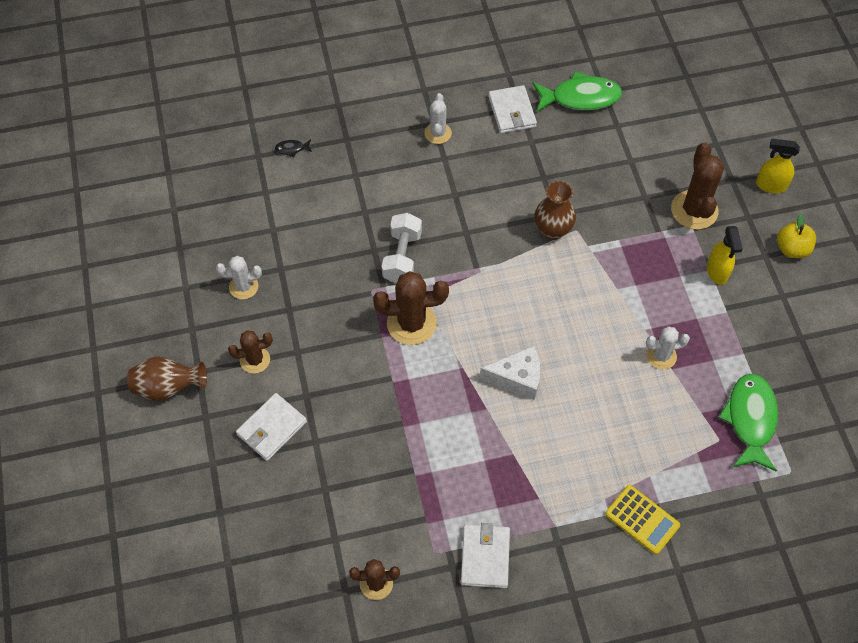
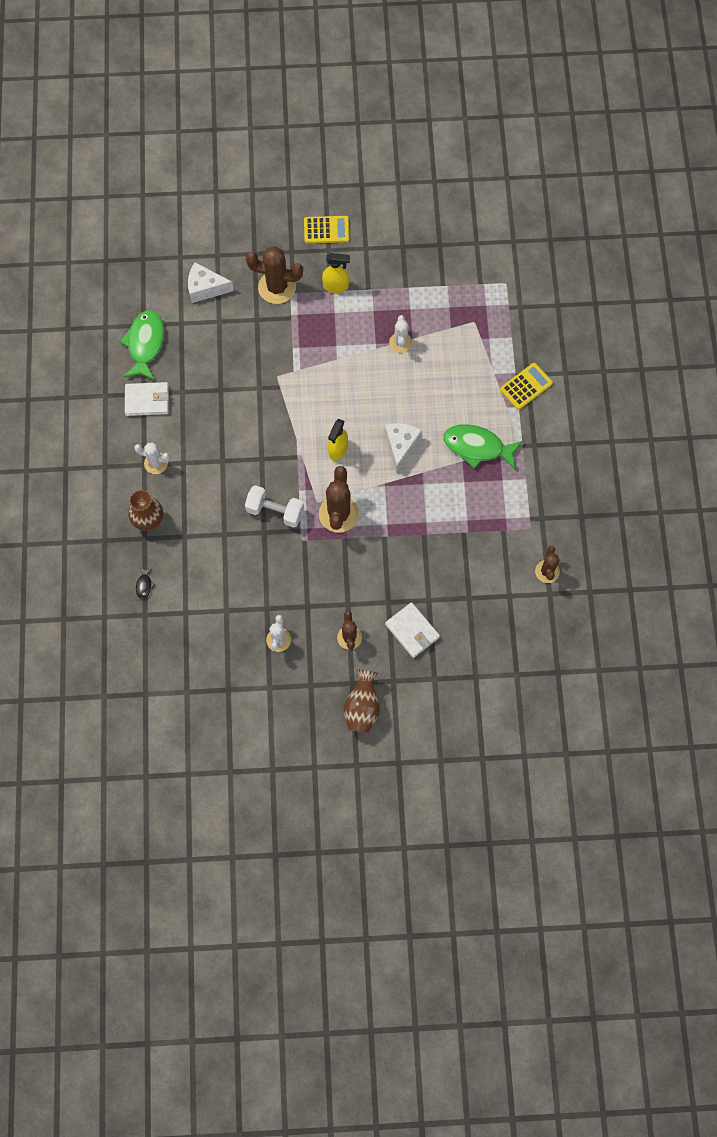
camera: 80 degrees left, 10 degrees up
(485, 557) = (538, 495): white wallet -> none
(552, 230) = (273, 393): brown vase -> brown vase (148, 520)
(669, 140) = (205, 288): none -> white cheese
(750, 419) = (462, 297): green fish -> green fish (477, 447)
(770, 185) = (265, 228): yellow spray bottle -> yellow spray bottle (338, 449)
(792, 249) = (326, 230): yellow apple -> yellow calculator

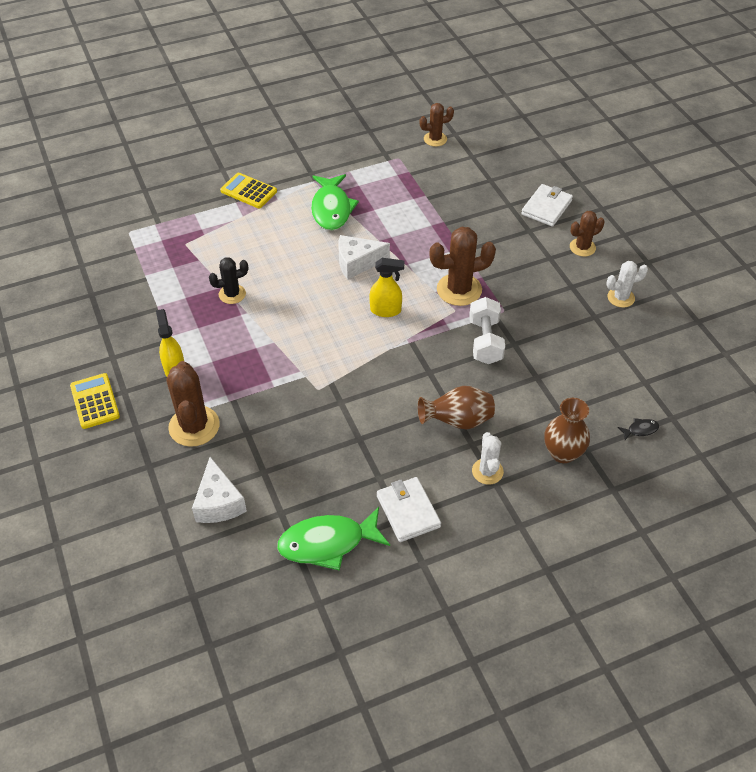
camera: 110 degrees left, 20 degrees down
(362, 708) = (642, 221): brown vase -> brown vase (457, 421)
(400, 342) = (232, 294): white cactus -> black cactus

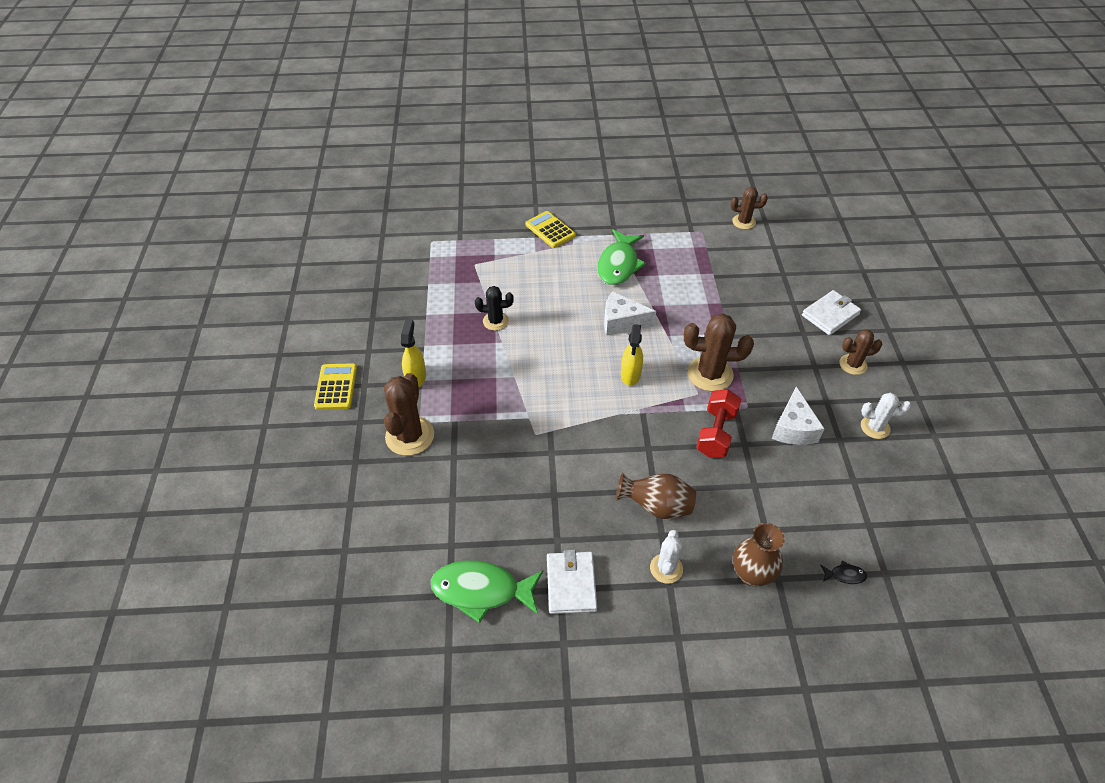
camera: 20 degrees right, 0 degrees up
(218, 502) = (400, 516): white cheese -> white cheese (793, 428)
(386, 310) = (630, 375): yellow spray bottle -> yellow spray bottle turned 75 degrees clockwise
(485, 341) = (716, 433): white dumbbell -> red dumbbell

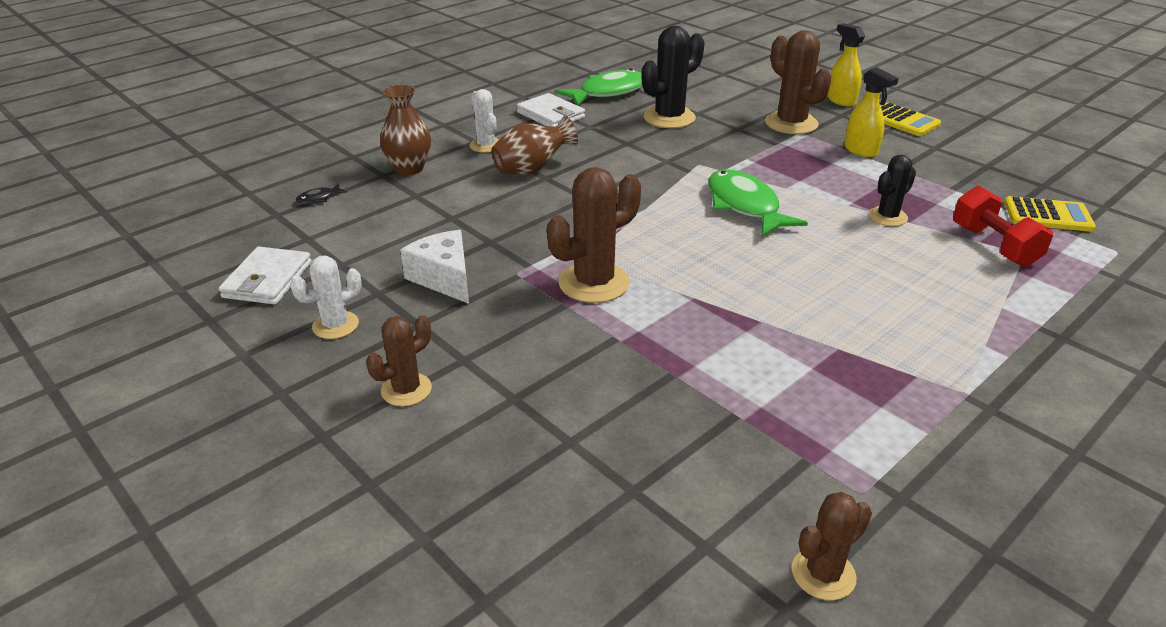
camera: 140 degrees right, 15 degrees down
(483, 507) = (669, 118): none -> black cactus
(550, 230) = (1046, 346): yellow calculator -> yellow calculator (1047, 216)
(618, 264) = (882, 351): green fish -> green fish (744, 206)
(622, 322) = (765, 284): white cheese -> none
(630, 375) = (679, 240): yellow spray bottle -> yellow spray bottle (841, 101)
(716, 433) = (530, 236): red dumbbell -> red dumbbell (994, 246)
(830, 315) = (491, 454): white wallet -> white wallet (268, 280)

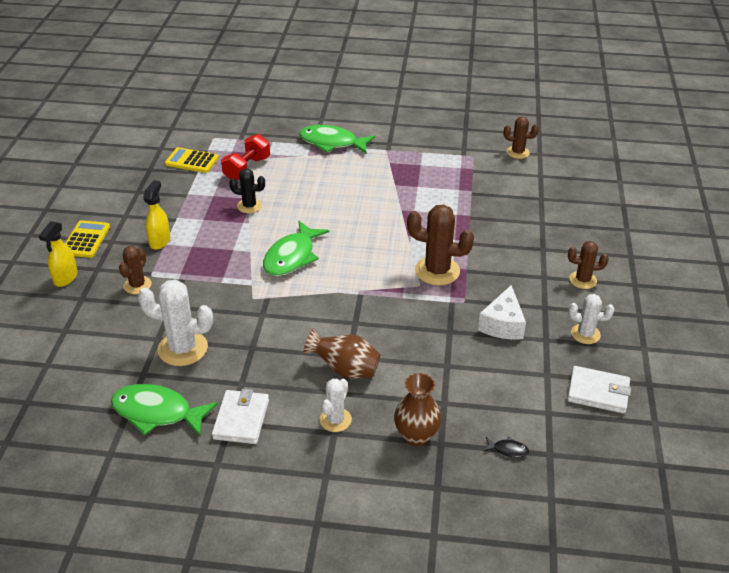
camera: 130 degrees left, 5 degrees up
(268, 280) = (598, 392): white wallet -> white wallet turned 45 degrees clockwise
(669, 118) = (183, 349): black cactus -> white cactus
(791, 123) = (137, 285): brown cactus -> brown cactus, size x0.60
(1032, 346) = (332, 143): none -> green fish
(1047, 216) = (192, 161): yellow calculator -> yellow calculator turned 45 degrees counterclockwise

